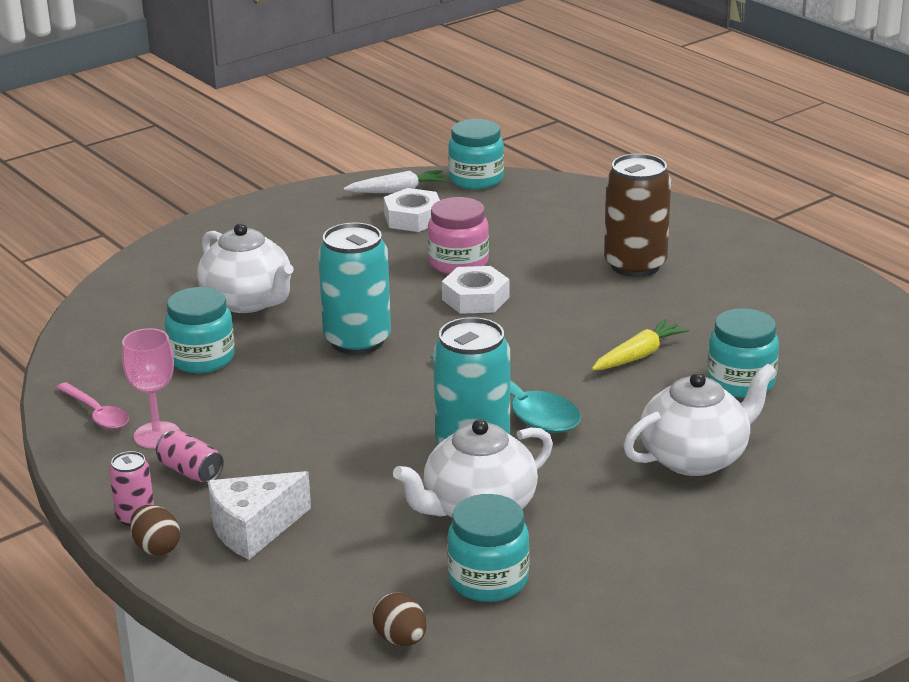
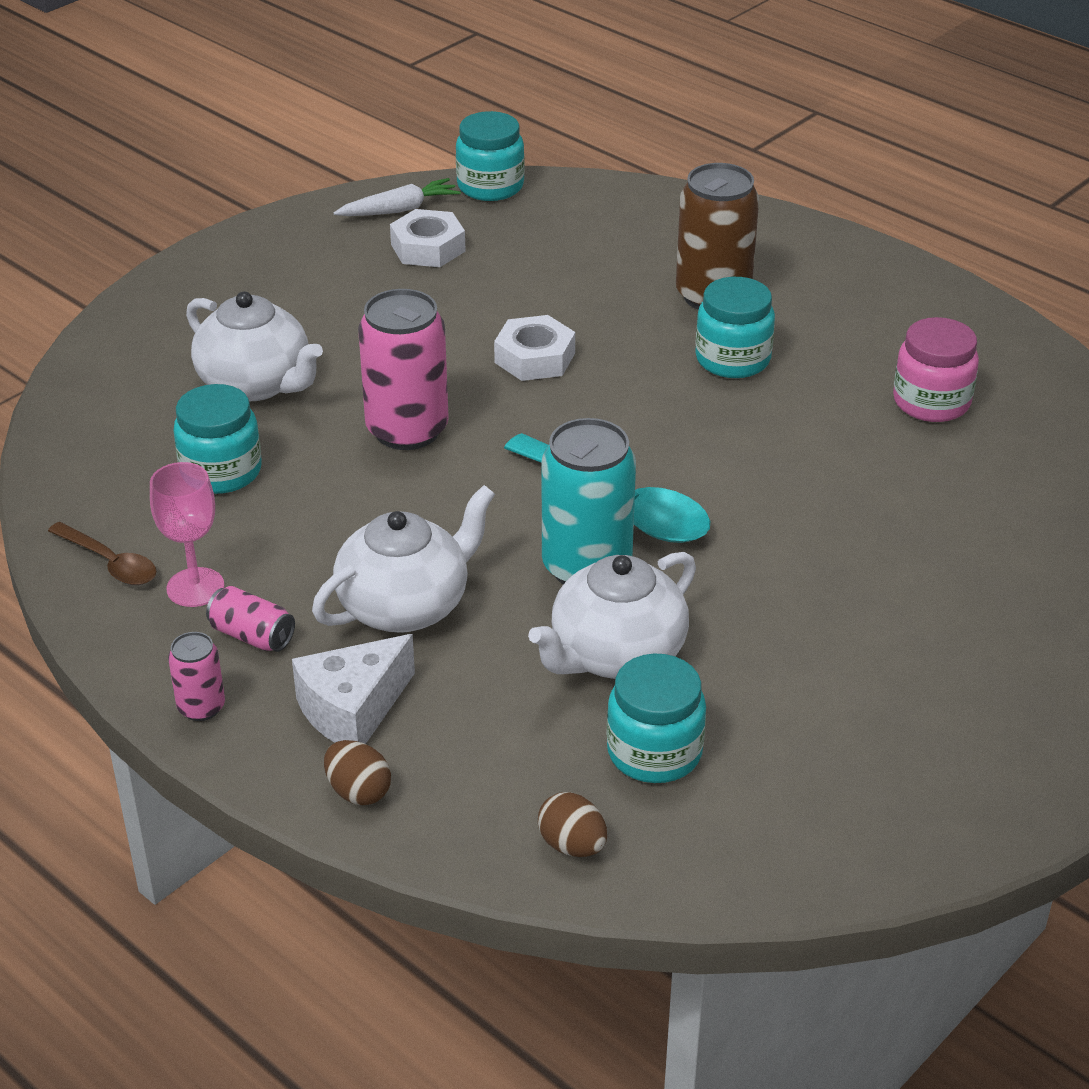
camera: 10 degrees left, 10 degrees up
(96, 413) = (110, 563): pink spoon -> brown spoon
(156, 548) = (240, 749): brown egg -> brown egg (358, 791)
(357, 341) = (407, 430): turquoise can -> pink can
(458, 263) = (500, 308): pink jar -> pink jar (931, 402)
(638, 355) = (749, 423): yellow carrot -> none
(695, 457) = (851, 559): white teapot -> white teapot (405, 605)
(741, 382) = (877, 450): turquoise jar -> turquoise jar (732, 359)

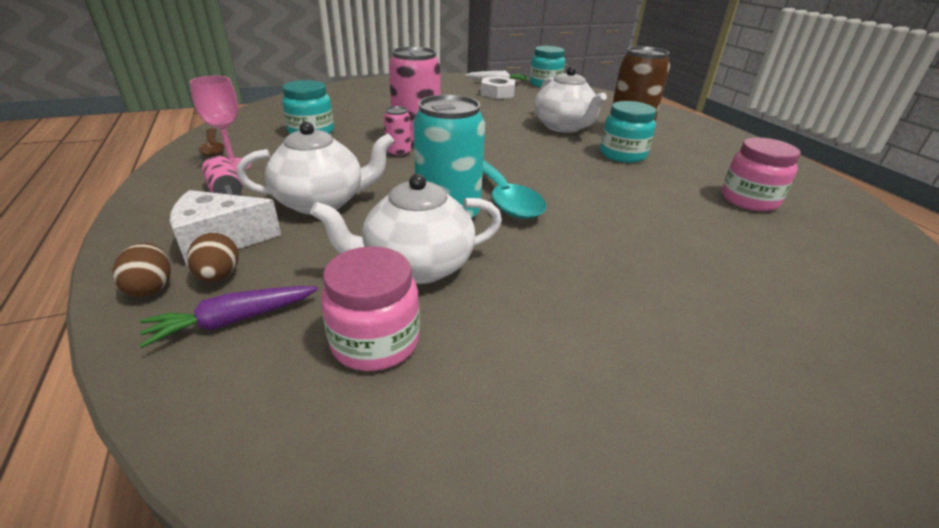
camera: 25 degrees right, 5 degrees down
(201, 707) = (149, 213): pink can -> pink can (398, 153)
(256, 384) = (369, 112): white teapot -> white teapot (564, 127)
(494, 788) = (233, 321): none -> purple carrot
(534, 358) = (510, 131): white nut -> none
(572, 845) = (228, 392): brown egg -> brown egg (219, 276)
(654, 752) = (375, 342): turquoise jar -> pink jar

